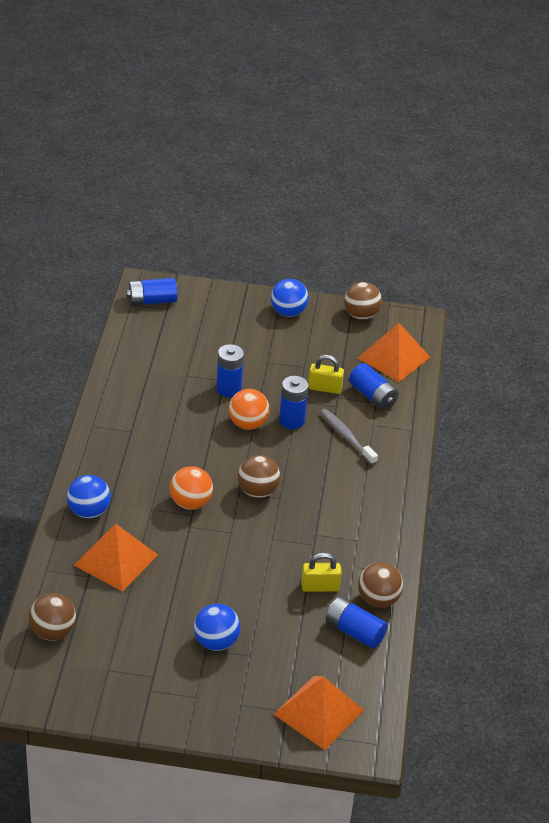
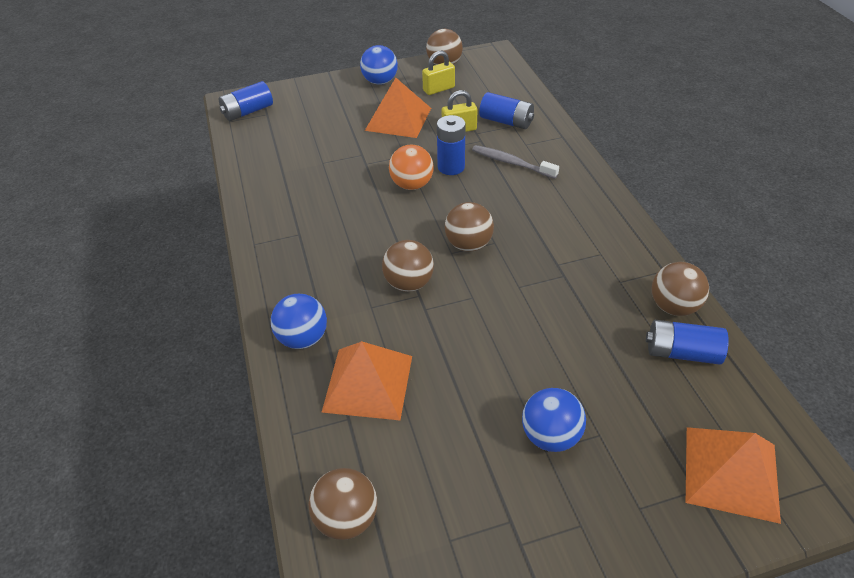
camera: 20 degrees left, 5 degrees up
(190, 503) = (409, 283): orange ball -> brown ball
(229, 389) = (371, 160): blue battery -> none
(320, 587) = (607, 318): yellow padlock -> yellow padlock (439, 89)
(394, 357) = (498, 86): orange pyramid -> orange pyramid (398, 119)

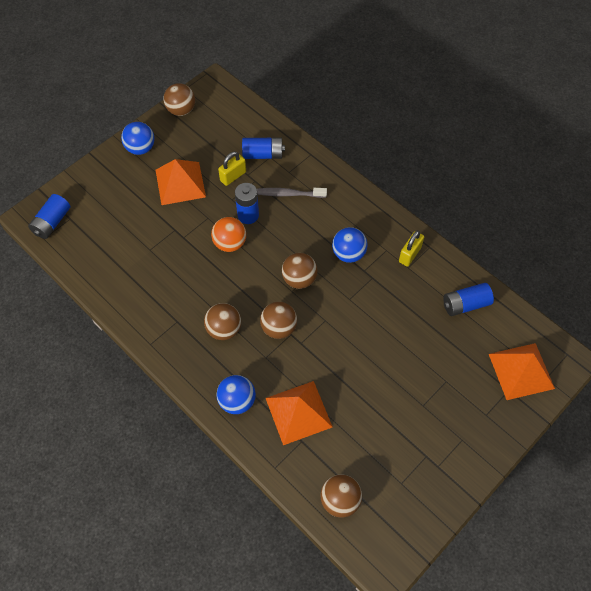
camera: 30 degrees left, 15 degrees up
(439, 89) = (193, 139): yellow padlock -> yellow padlock (409, 254)
(550, 436) = (421, 395): blue ball -> blue ball (348, 254)
(673, 306) = (447, 273): brown ball -> brown ball (224, 329)

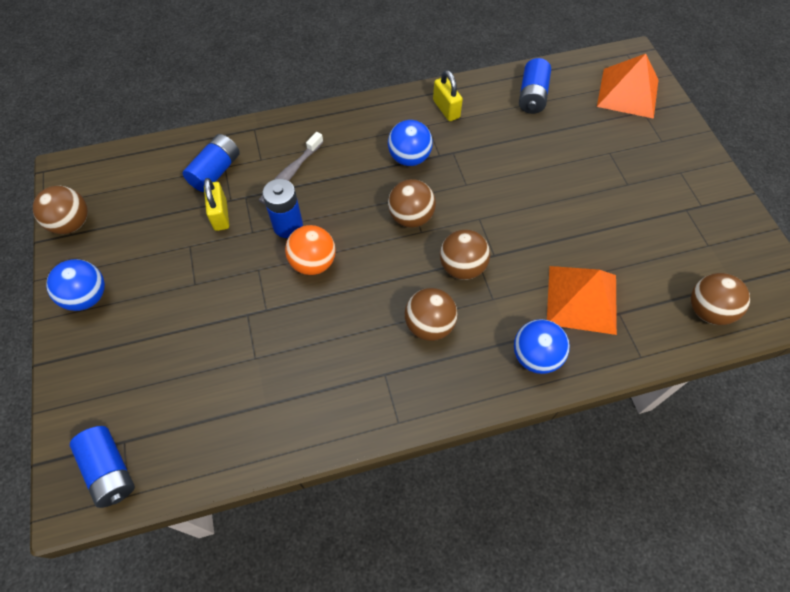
camera: 60 degrees left, 0 degrees up
(180, 183) = (182, 275): orange pyramid -> none

